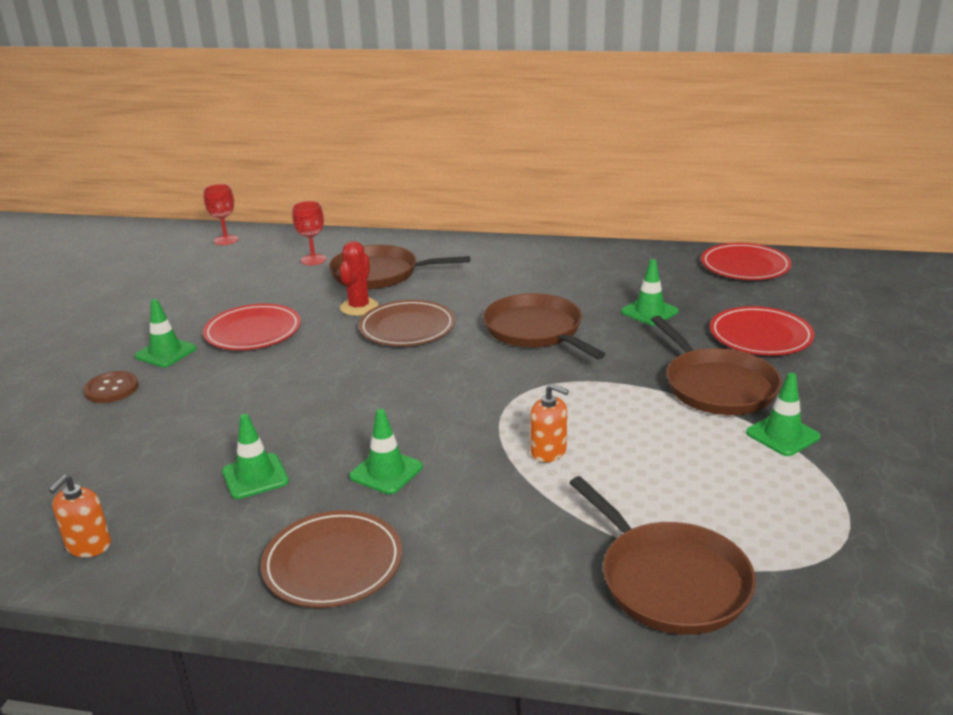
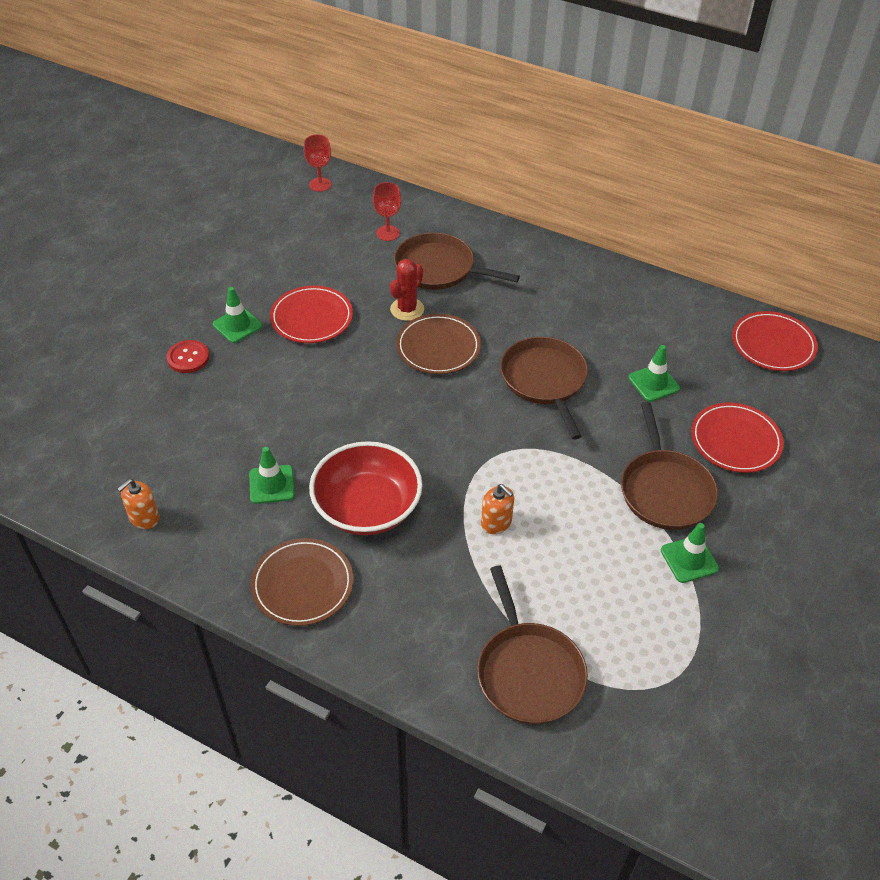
camera: 15 degrees right, 20 degrees up
(111, 389) = (188, 358): brown button -> red button
(386, 472) = (367, 508): green traffic cone -> red bowl

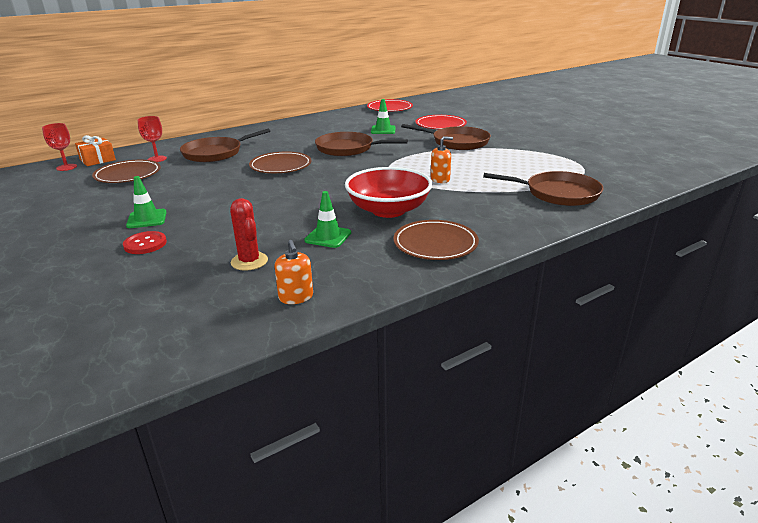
camera: 60 degrees left, 20 degrees down
(312, 318) = (188, 194): red plate -> none
(330, 241) = (128, 175): none -> brown plate
(355, 191) = (97, 160): none -> orange gift
(407, 309) = (234, 167): red cactus -> red cactus (249, 261)
(689, 559) = (507, 147): green traffic cone -> none

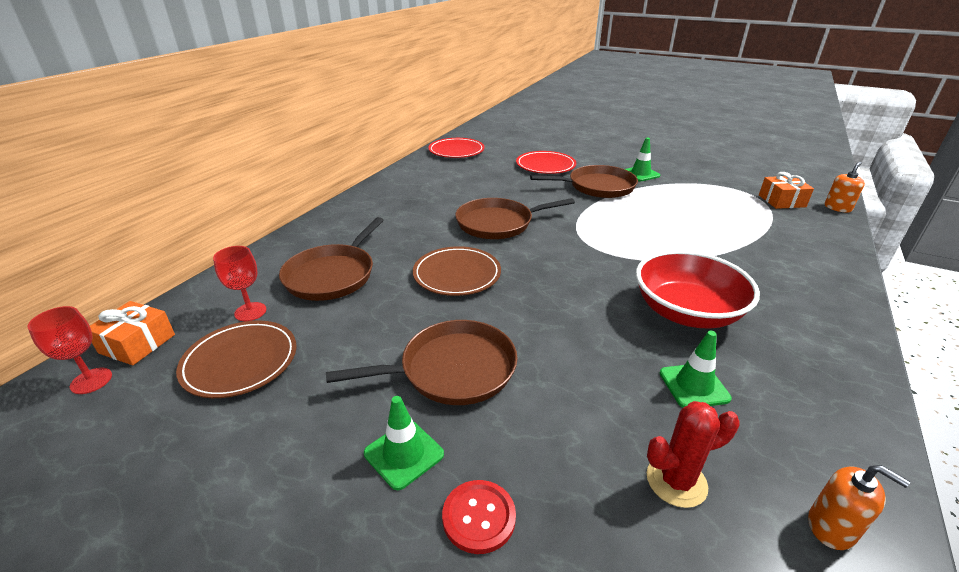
camera: 30 degrees left, 5 degrees up
(249, 261) = (676, 481): red cactus -> red cactus turned 45 degrees counterclockwise
(383, 130) = (496, 185): green traffic cone -> green traffic cone (640, 174)
(435, 244) = (809, 350): brown plate -> none
(440, 179) = (662, 246): orange soap dispenser -> orange soap dispenser (837, 208)
(558, 193) = (788, 235): brown pan -> brown pan (452, 369)
(602, 175) = (781, 201): none -> orange gift

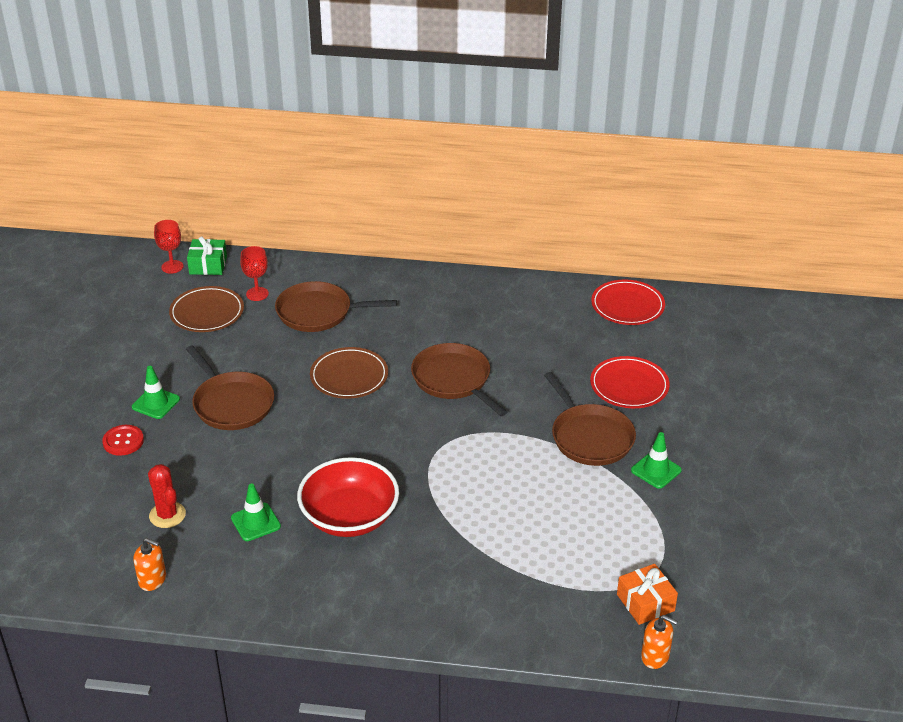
camera: 70 degrees right, 5 degrees up
(137, 344) = (208, 265): orange gift -> green gift
(831, 527) = (152, 579): orange soap dispenser -> orange soap dispenser turned 90 degrees counterclockwise

